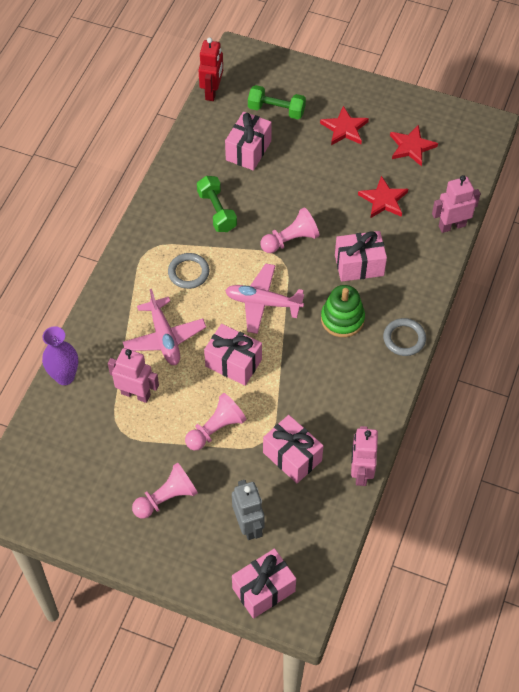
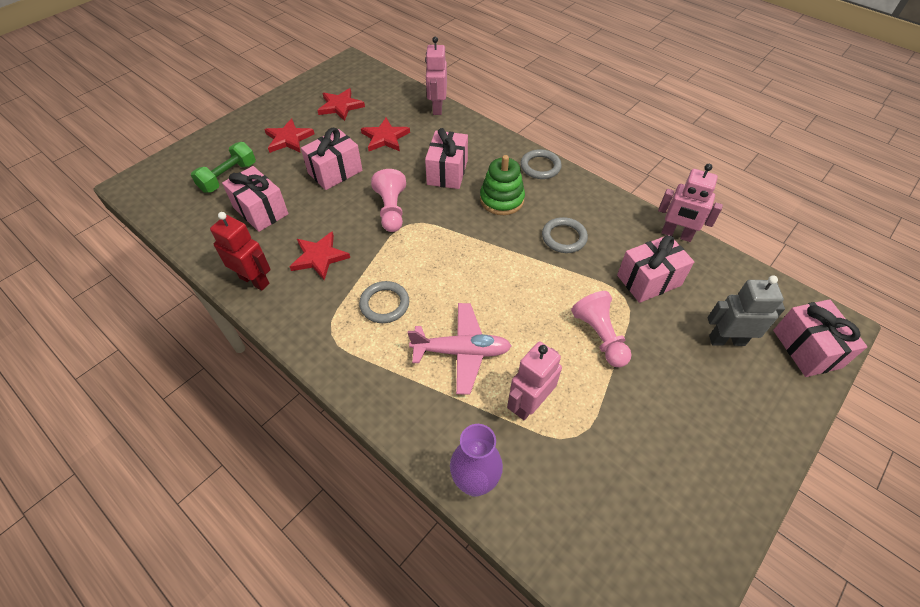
camera: 70 degrees left, 5 degrees down
(166, 498) = (682, 410): pink pawn -> none
(212, 92) = (161, 218): red robot -> red robot (254, 280)
(217, 211) = (319, 257): green dumbbell -> red star
(233, 363) = (520, 297): pink gift -> pink gift (335, 172)
(263, 303) = (456, 252): pink plane -> none
(316, 380) = (564, 237): none -> grey ring

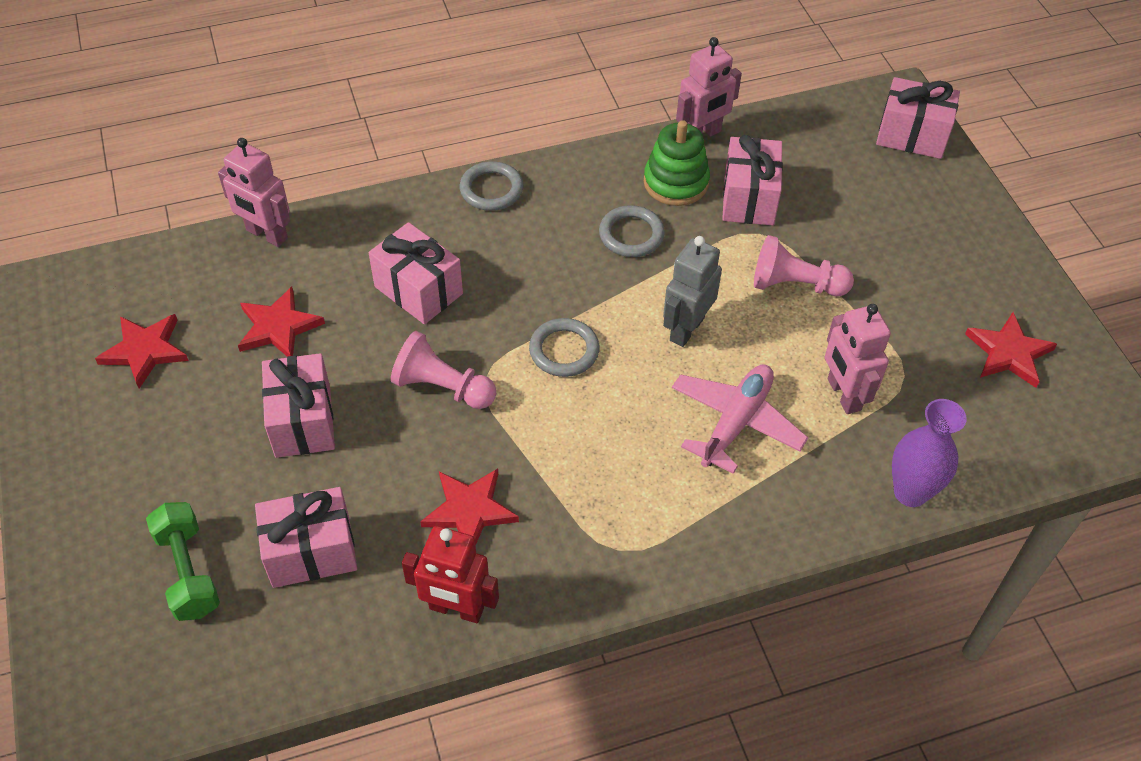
camera: 60 degrees left, 0 degrees up
(254, 280) = (456, 609): red robot -> red robot turned 135 degrees counterclockwise
(288, 139) = (164, 453): red star -> red star (1008, 353)
(384, 304) = (609, 469): grey ring -> grey ring (564, 350)
(501, 200) = (519, 260): green stacking toy -> green stacking toy (676, 182)
(726, 340) = (865, 186): grey robot -> grey robot (686, 329)

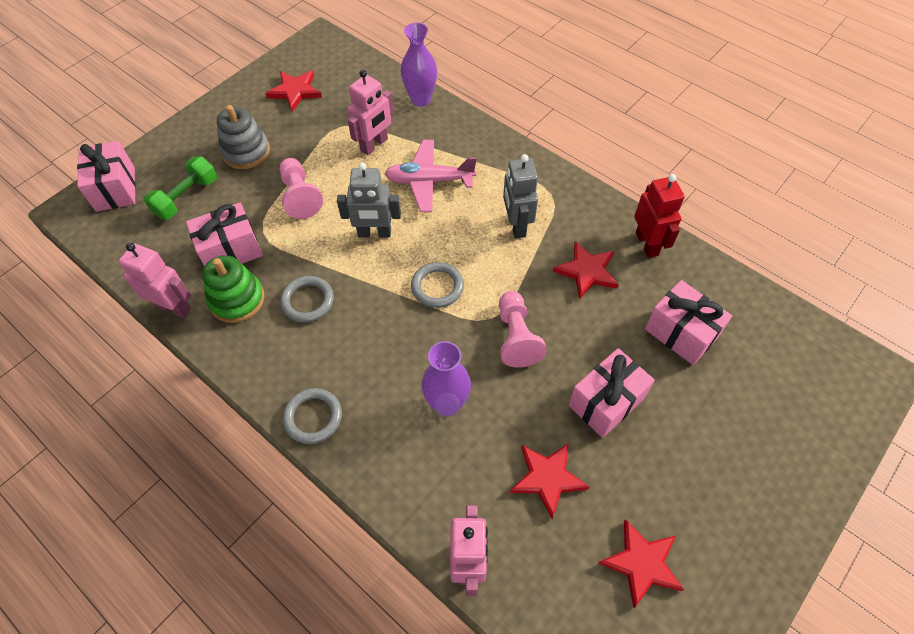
camera: 120 degrees left, 5 degrees up
(188, 572) = (752, 390): green dumbbell -> green dumbbell (186, 197)
(418, 290) = (447, 404): pink gift -> purple vase
(595, 477) = (516, 225): none -> grey robot
(909, 262) = (246, 152): none -> grey stacking toy

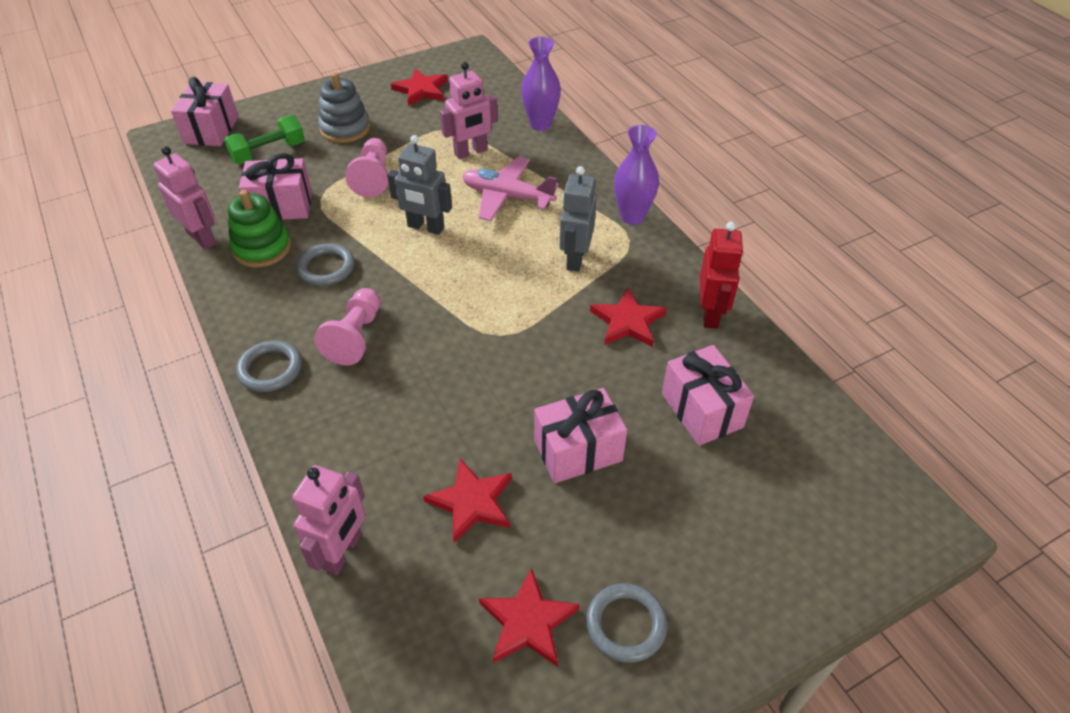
camera: 20 degrees right, 10 degrees down
(437, 287) = (460, 291): grey ring -> grey ring (626, 624)
(447, 404) = (407, 399): purple vase -> purple vase (632, 216)
(516, 337) = (515, 360): pink pawn -> pink pawn (355, 337)

